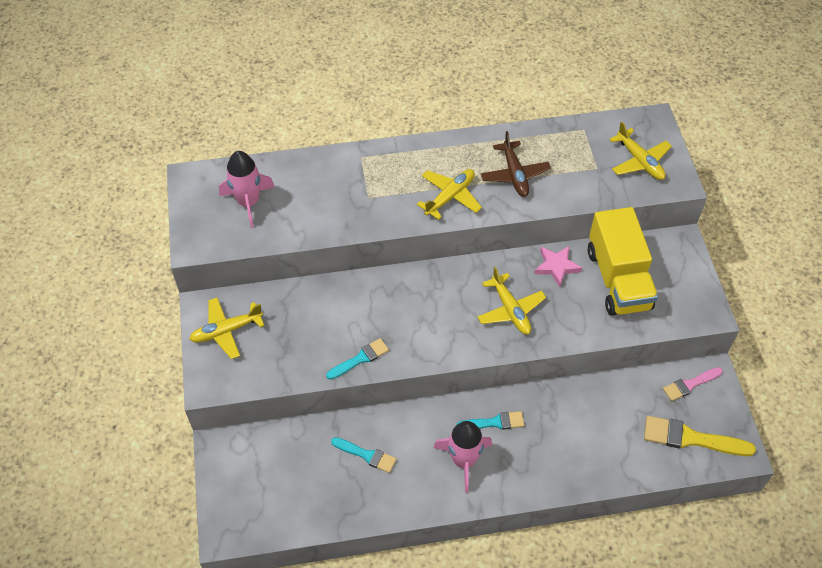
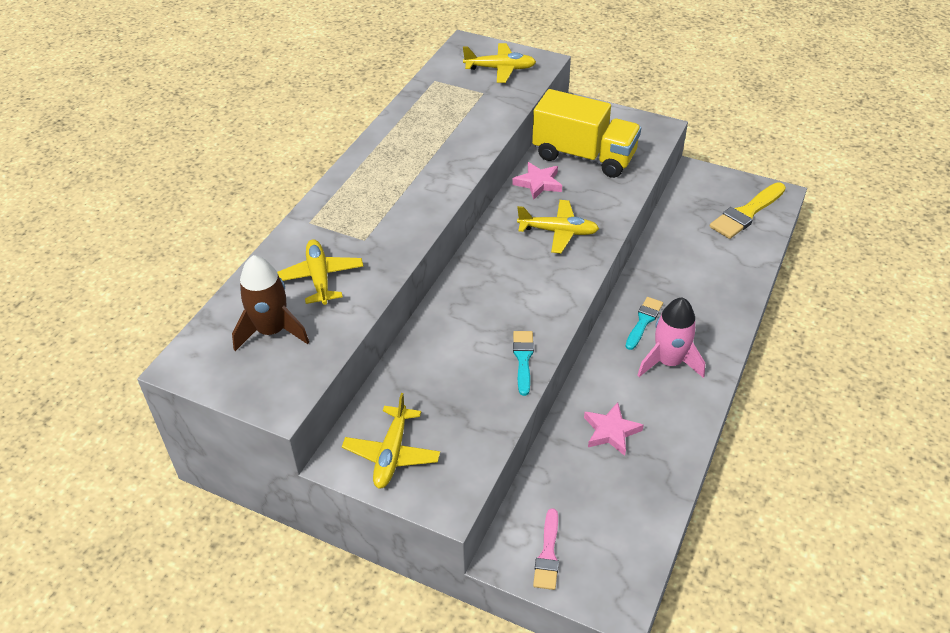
camera: 55 degrees left, 10 degrees down
(248, 203) = (272, 331): pink rocket -> brown rocket
(366, 455) = (611, 431): turquoise brush -> pink star
(450, 196) = (422, 187): yellow plane -> yellow plane (319, 278)
(514, 174) = (440, 138): brown plane -> none
(690, 384) = (696, 189): pink brush -> pink brush (548, 554)

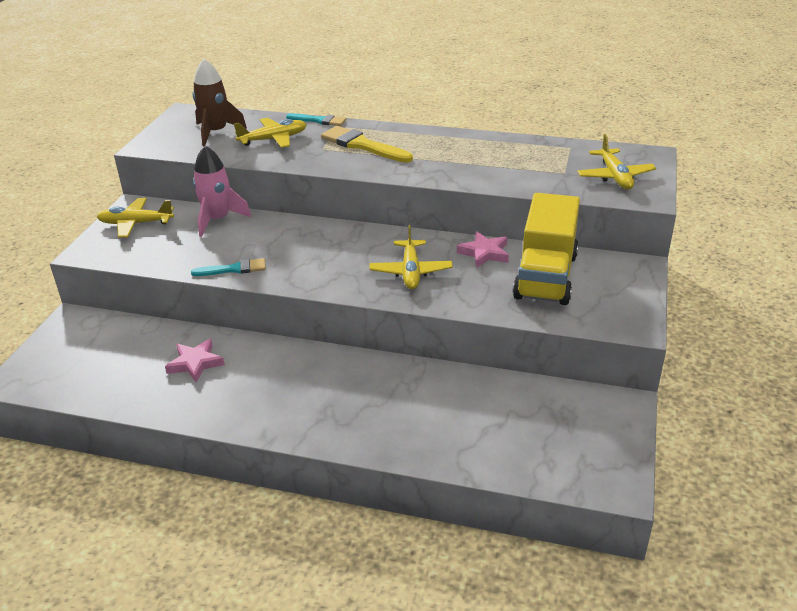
camera: 80 degrees right, 10 degrees down
(548, 554) = (69, 339): pink brush -> none
(643, 321) = (343, 375): turquoise brush -> turquoise brush (319, 120)
(668, 362) = (286, 396): pink rocket -> pink rocket (218, 220)
(746, 213) = (561, 454): yellow brush -> yellow brush (362, 145)

